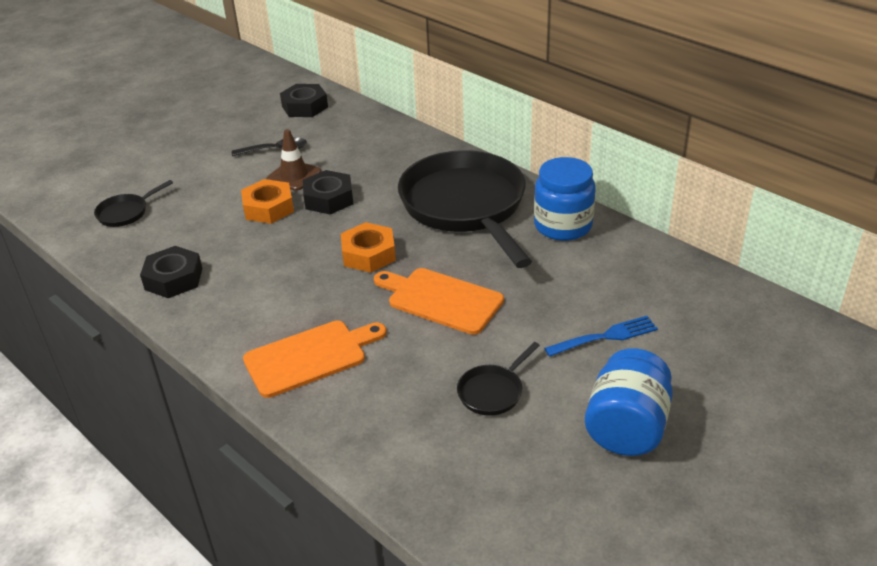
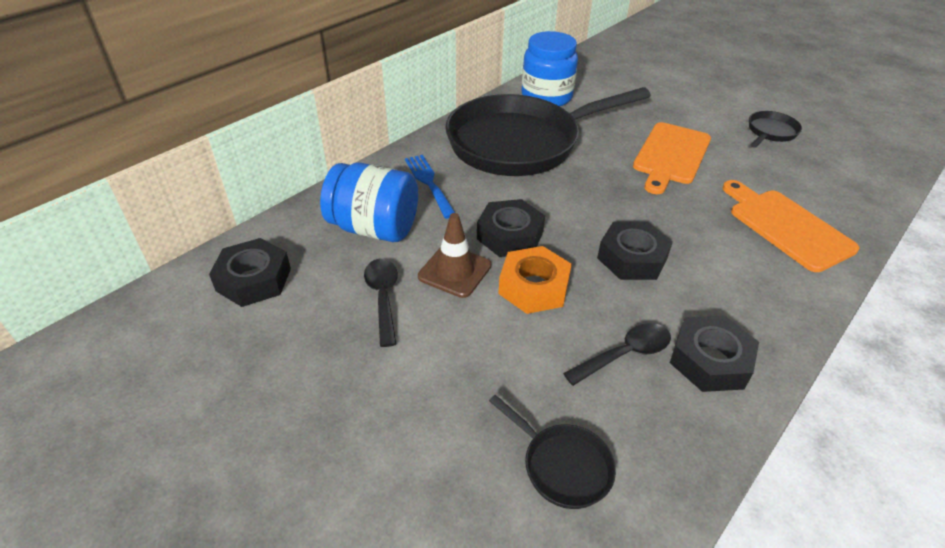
camera: 95 degrees left, 5 degrees up
(193, 242) = (625, 354): none -> black spoon
(288, 256) = (632, 258): none -> black nut
(369, 254) = (613, 199): orange nut -> none
(493, 392) = (770, 132): black pan -> black pan turned 90 degrees counterclockwise
(605, 337) = (685, 87): blue fork -> blue fork (429, 183)
(626, 427) = (772, 86): blue jar -> blue jar (374, 228)

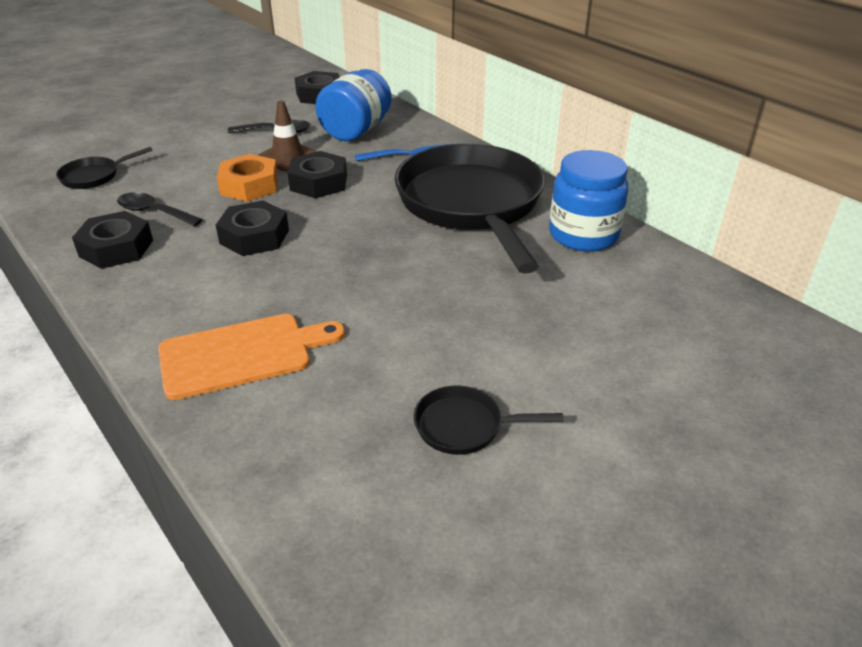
camera: 100 degrees right, 5 degrees down
(625, 354) = (154, 212): black spoon -> black spoon turned 135 degrees clockwise
(671, 156) = (421, 303): orange cutting board -> none
(770, 132) = (464, 426): black pan -> black pan turned 135 degrees clockwise

